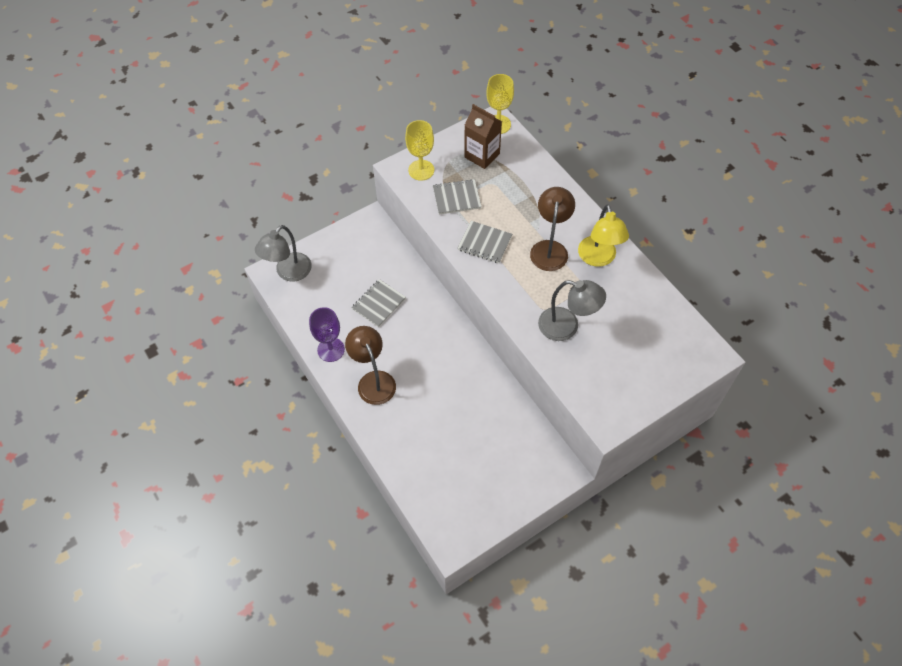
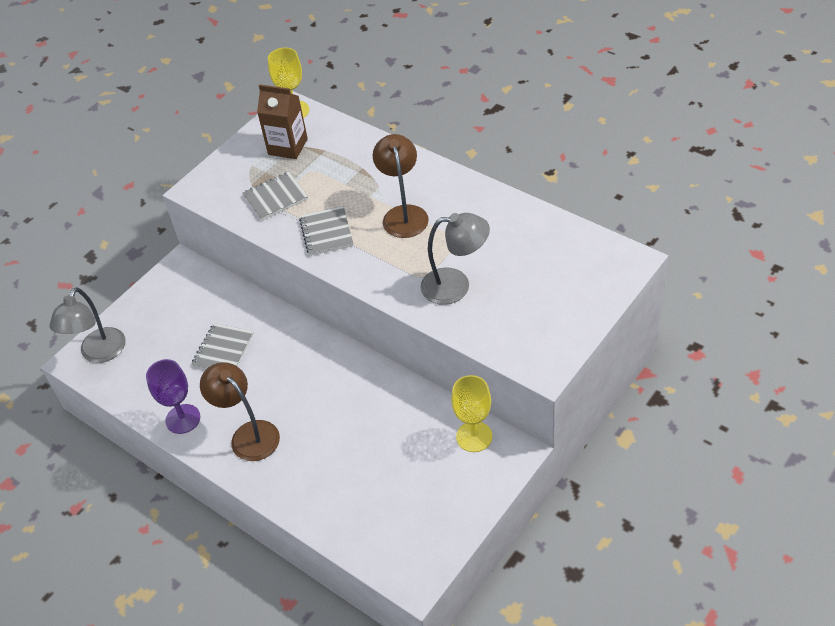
camera: 15 degrees left, 10 degrees down
(421, 170) = (222, 183): yellow goblet -> yellow goblet (474, 436)
(484, 243) = (326, 232): grey notebook -> grey notebook turned 75 degrees clockwise
(598, 258) = (463, 206): yellow lamp -> none

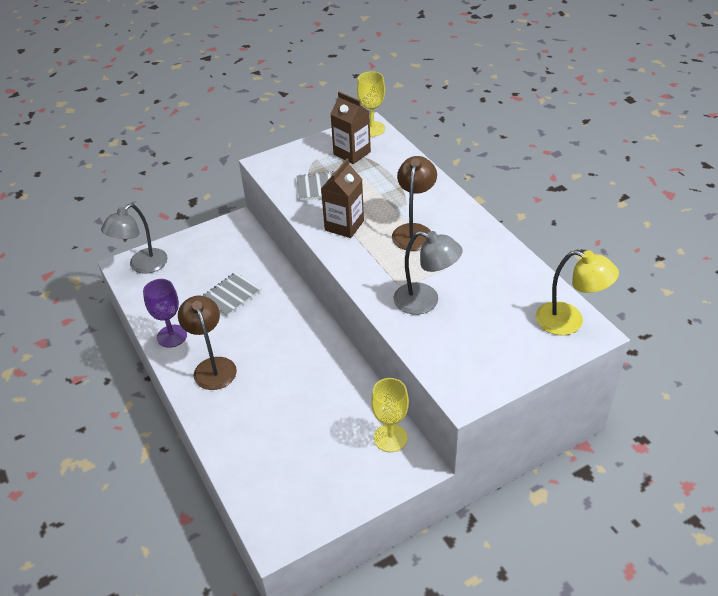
camera: 20 degrees right, 5 degrees down
(326, 232) = (344, 225): grey notebook -> brown carton
(605, 257) = (569, 322): none -> yellow lamp

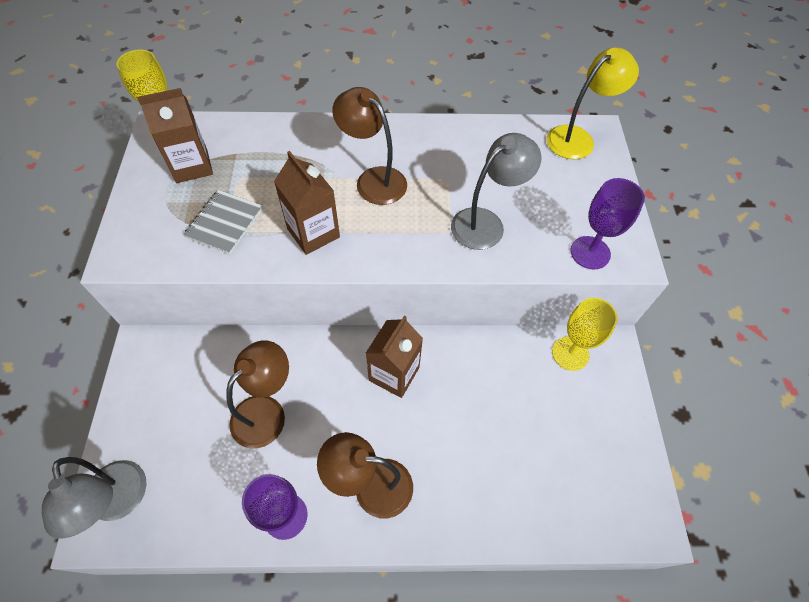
camera: 65 degrees left, 15 degrees up
(231, 295) = (266, 412): grey notebook -> brown lamp
(299, 342) = (394, 374): none -> brown carton
(447, 369) = (590, 253): none -> purple goblet

